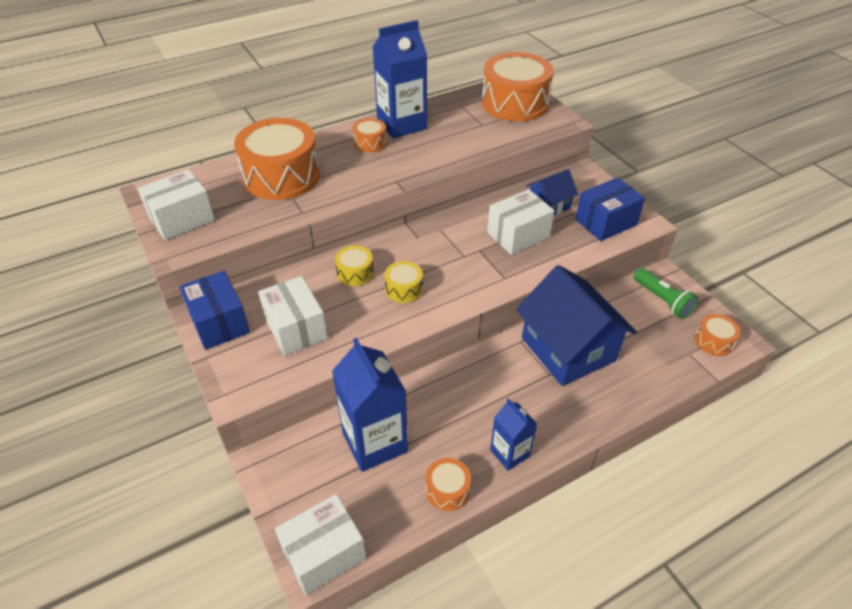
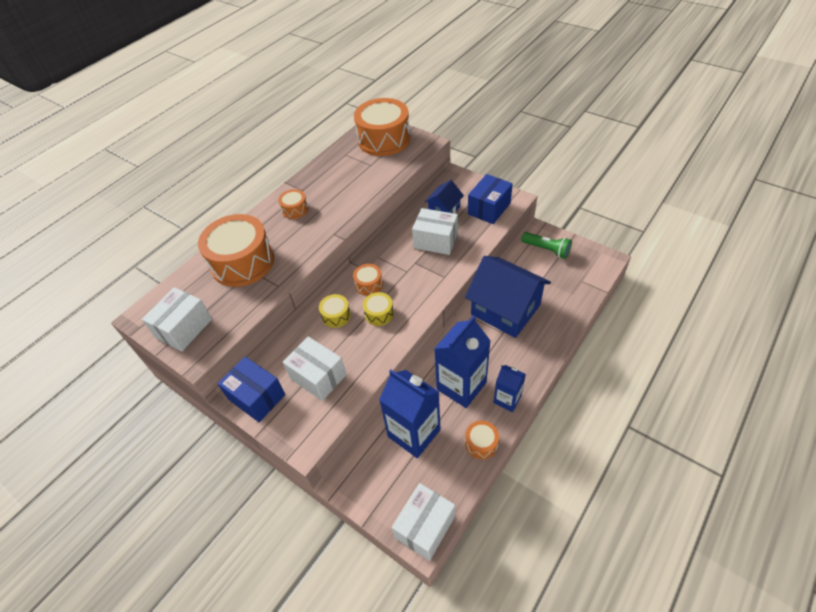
camera: 20 degrees left, 5 degrees up
(401, 125) = (310, 186): blue carton -> blue carton (461, 386)
(518, 235) = (435, 241): white box -> white box turned 75 degrees clockwise
(713, 341) = (592, 266): orange drum -> orange drum (369, 284)

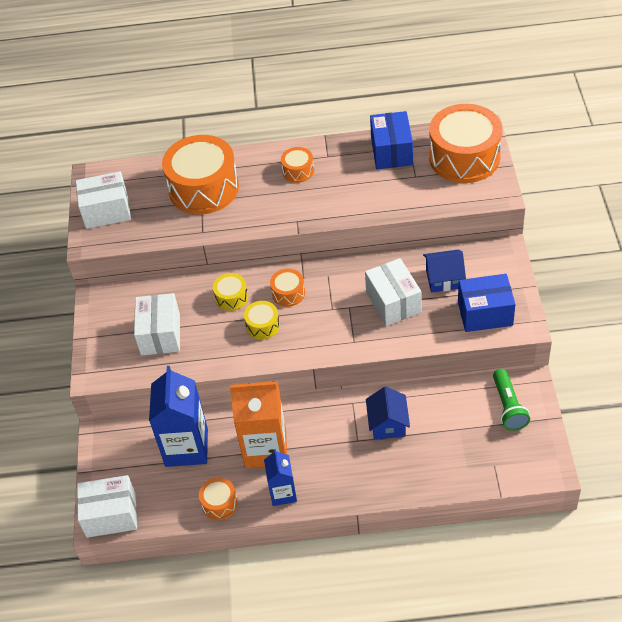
camera: 50 degrees right, 0 degrees up
(256, 397) = (107, 311): blue box -> blue box (391, 152)
(461, 386) = (265, 448): blue carton -> orange carton
(505, 310) = (388, 424): blue house -> blue house, size x0.51

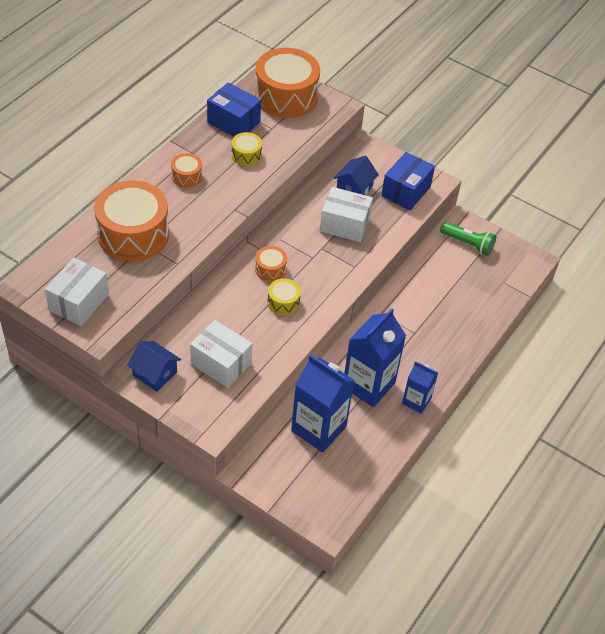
camera: 60 degrees left, 0 degrees up
(111, 515) = (331, 514): white box -> none
(219, 503) = (388, 442): orange drum -> none
(231, 297) = (235, 301): yellow drum -> yellow drum (246, 155)
(265, 448) = (368, 385): orange carton -> blue carton
(388, 424) = (418, 308): blue house -> blue house (155, 374)

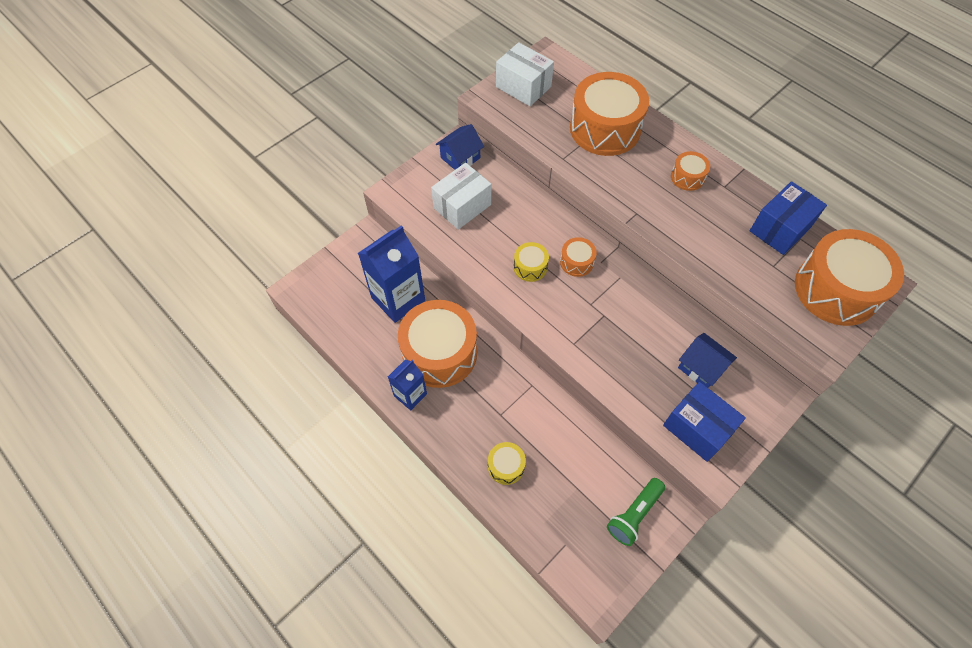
camera: 105 degrees right, 10 degrees up
(246, 155) = (724, 234): yellow drum -> yellow drum (506, 466)
(344, 225) = (639, 345): white box -> none
(368, 385) = (439, 353): blue carton -> orange drum

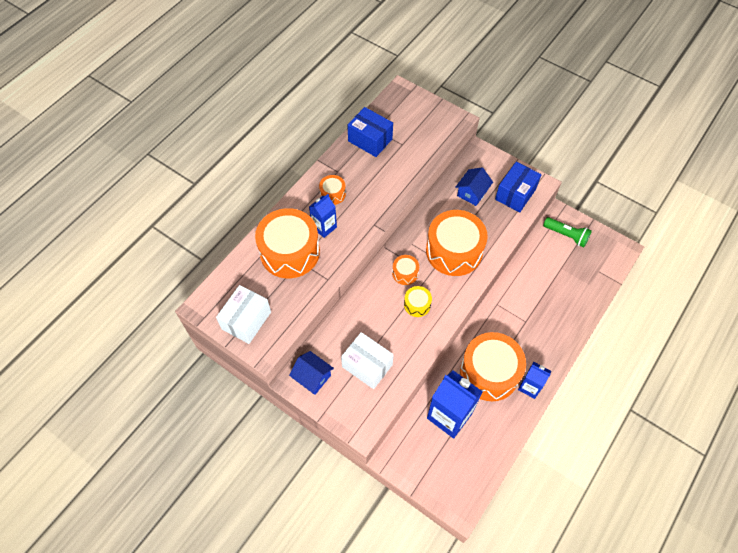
camera: 100 degrees left, 0 degrees up
(506, 466) = (561, 312): yellow drum -> none
(637, 163) = (324, 227): none -> blue carton
(836, 289) = (413, 113): orange drum -> orange drum (454, 251)

